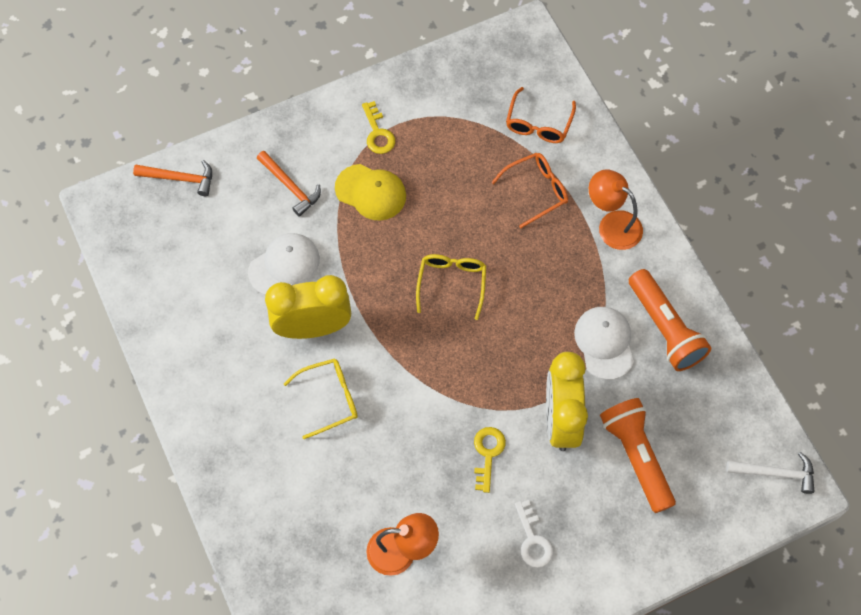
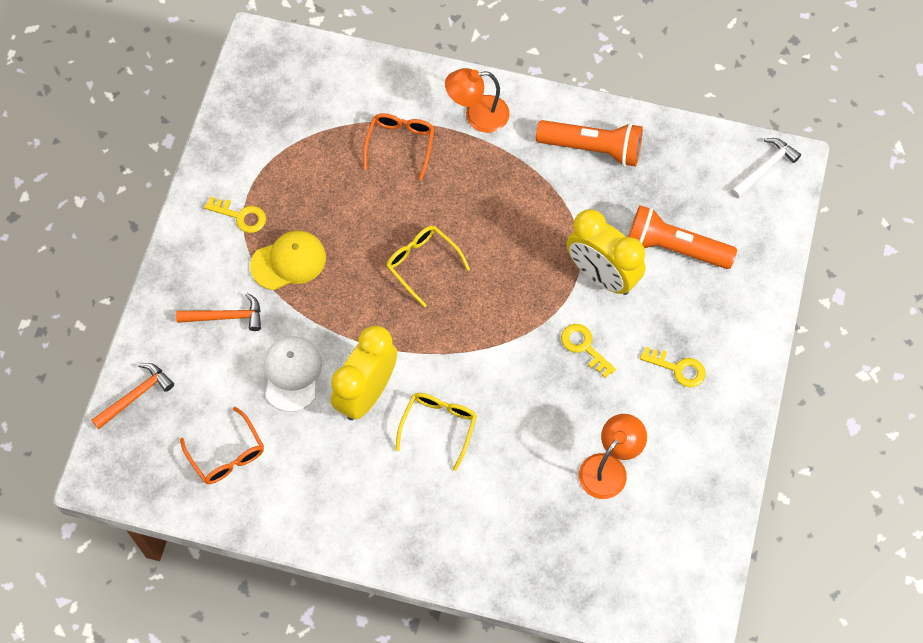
camera: 50 degrees left, 0 degrees up
(533, 540) = (678, 368): white key -> yellow key
(538, 124) = (345, 98): orange glasses -> orange glasses (227, 454)
(604, 343) = (567, 197): white cap -> none

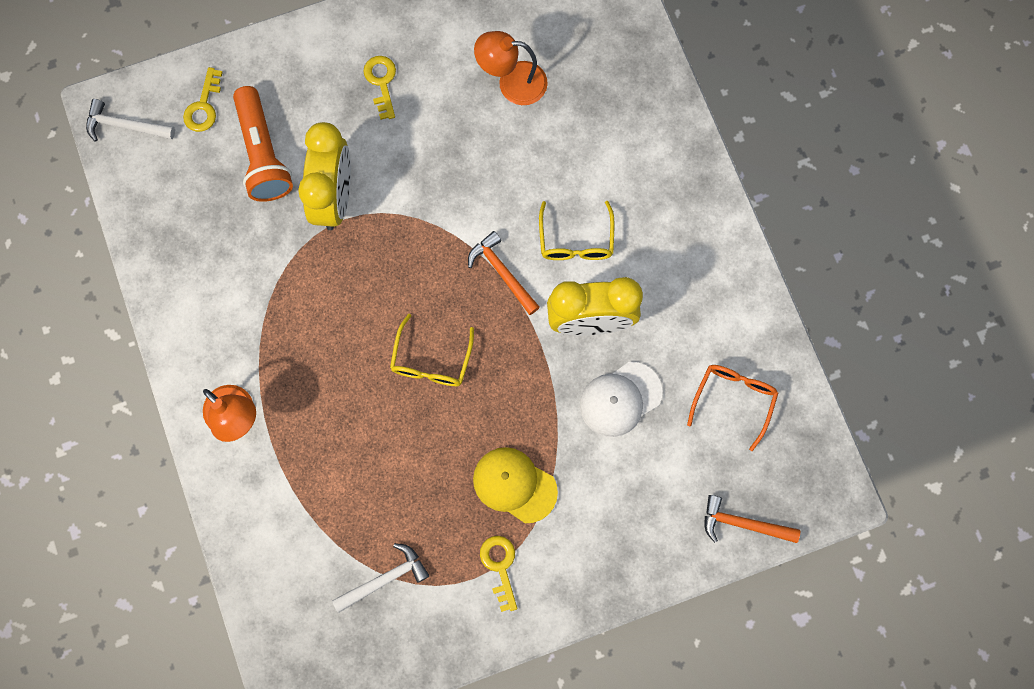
camera: 125 degrees left, 10 degrees up
(226, 317) = (610, 501): orange hammer -> orange hammer (502, 272)
(292, 141) = (385, 579): none -> white hammer
(400, 144) = (318, 470): orange glasses -> none
(438, 426) = (576, 240): yellow glasses -> yellow glasses turned 75 degrees counterclockwise
(584, 347) = (415, 169): yellow key -> yellow key (204, 106)
(592, 148) = (204, 288): orange flashlight -> none

